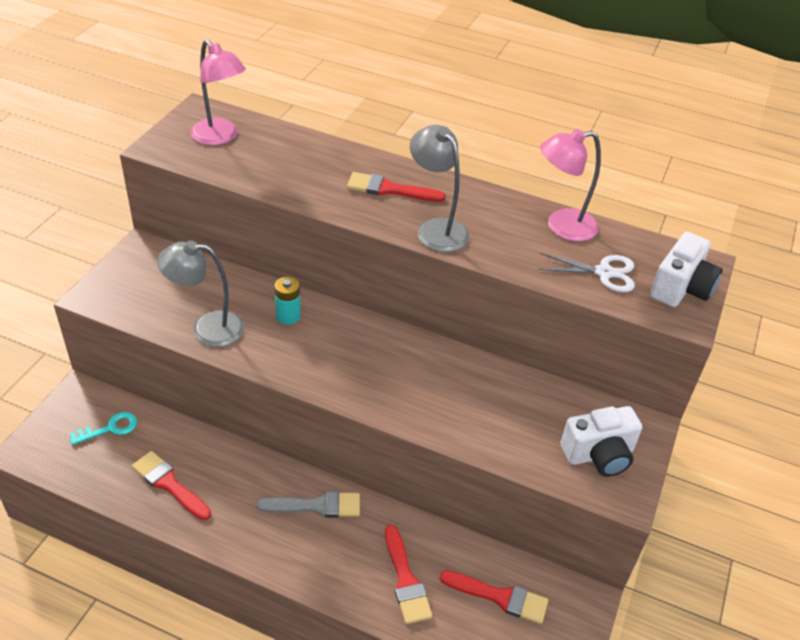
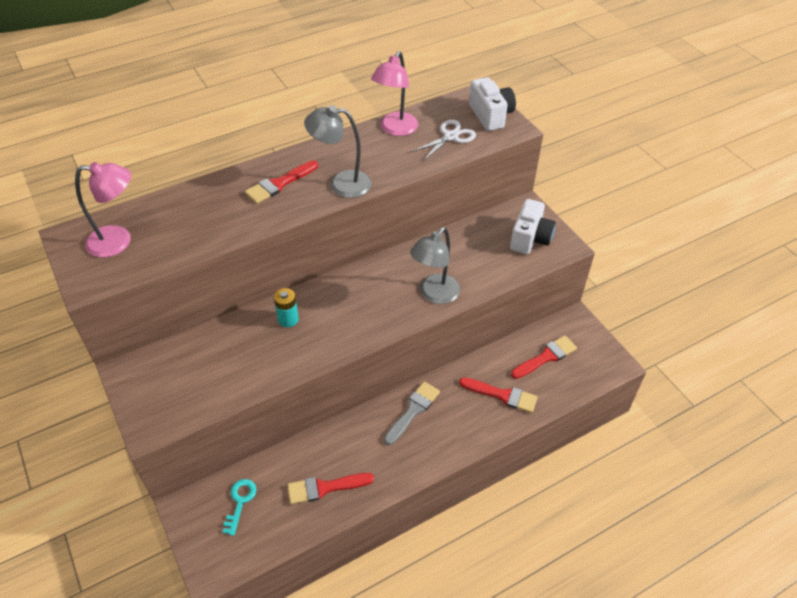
camera: 50 degrees left, 5 degrees up
(207, 328) = (255, 371): grey lamp -> grey lamp (434, 294)

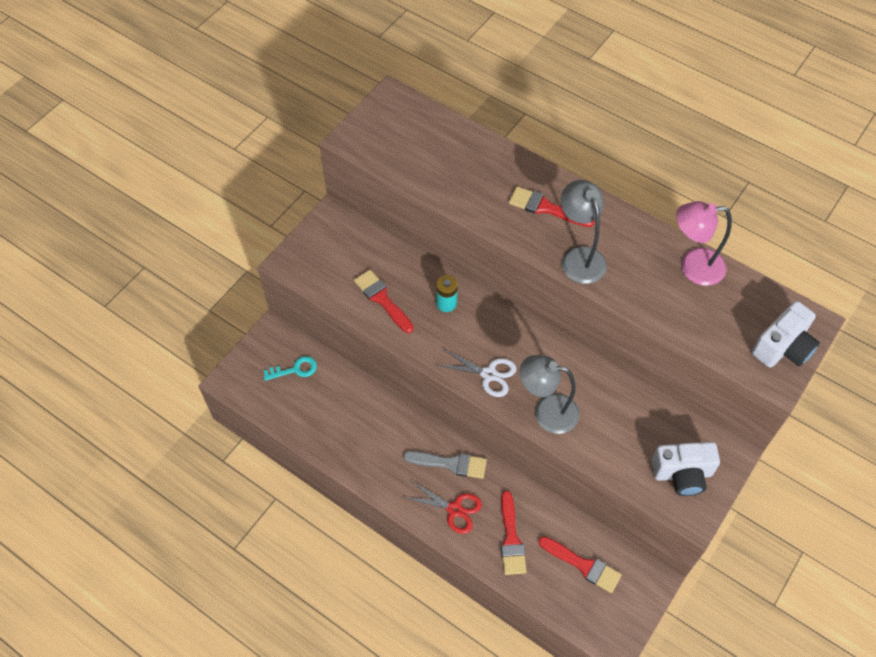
camera: 65 degrees right, 10 degrees up
(118, 241) = (406, 132): pink lamp -> none
(325, 488) = (337, 426): red brush -> red brush (382, 299)
(450, 137) = (717, 322): white scissors -> white scissors (489, 374)
(457, 425) = (454, 509): none -> red scissors

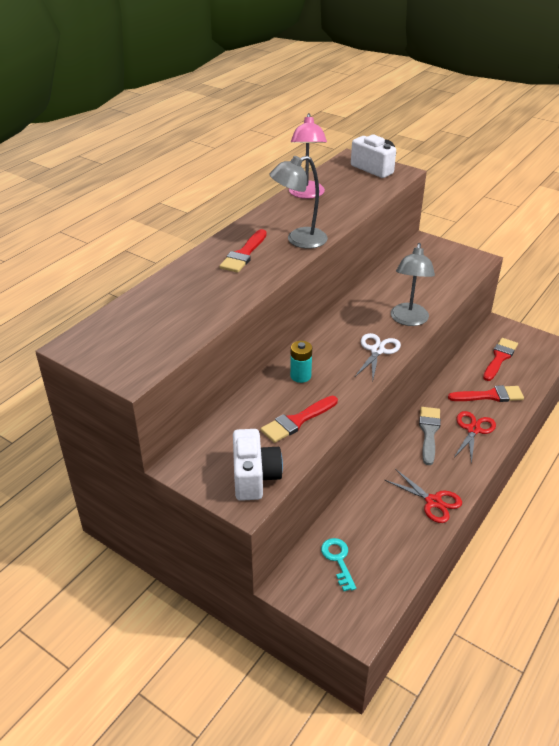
camera: 90 degrees left, 20 degrees down
(355, 454) = (433, 502): none -> red scissors
(682, 474) = (447, 261): white camera -> white camera (254, 477)

